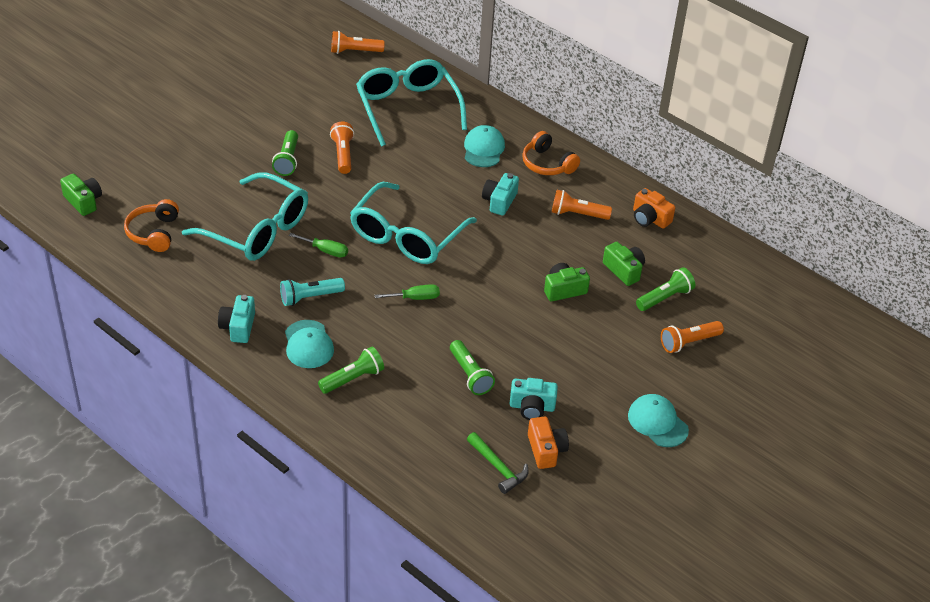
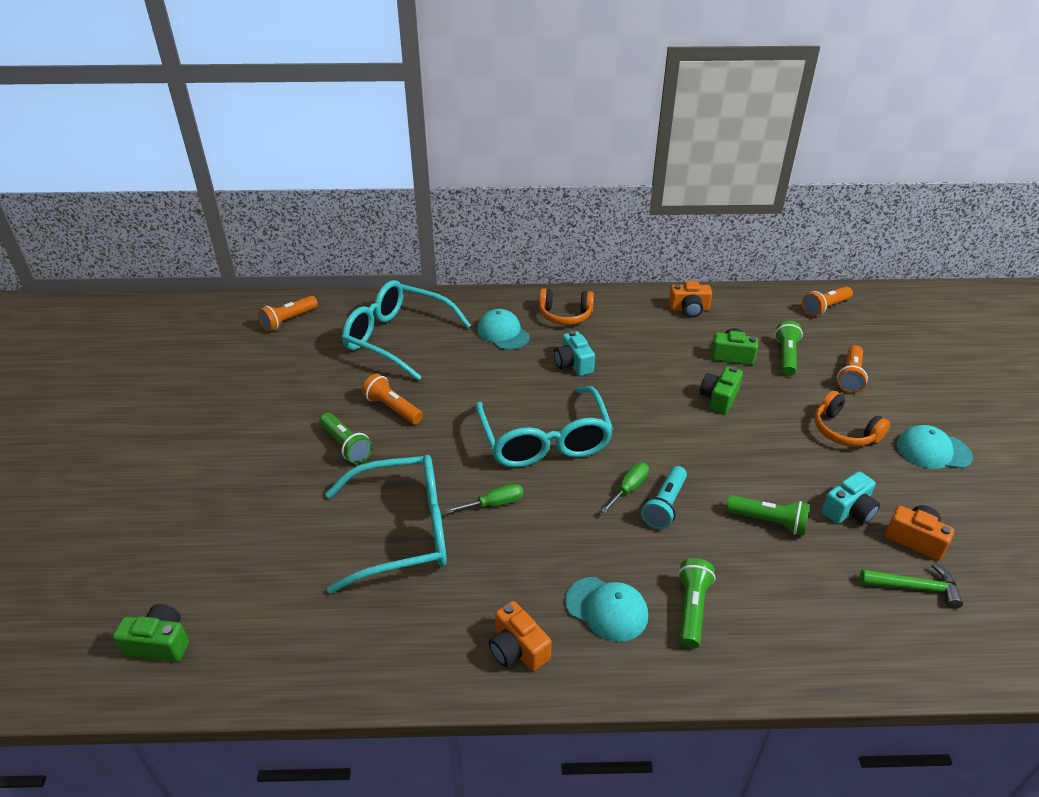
camera: 40 degrees left, 5 degrees down
(154, 233) = (293, 616): orange headphones -> orange headphones (844, 431)
(238, 327) = (517, 649): turquoise camera -> orange camera
(310, 297) = (542, 560): turquoise flashlight -> turquoise flashlight (664, 506)
(577, 214) = (640, 337): orange flashlight -> orange flashlight (825, 308)

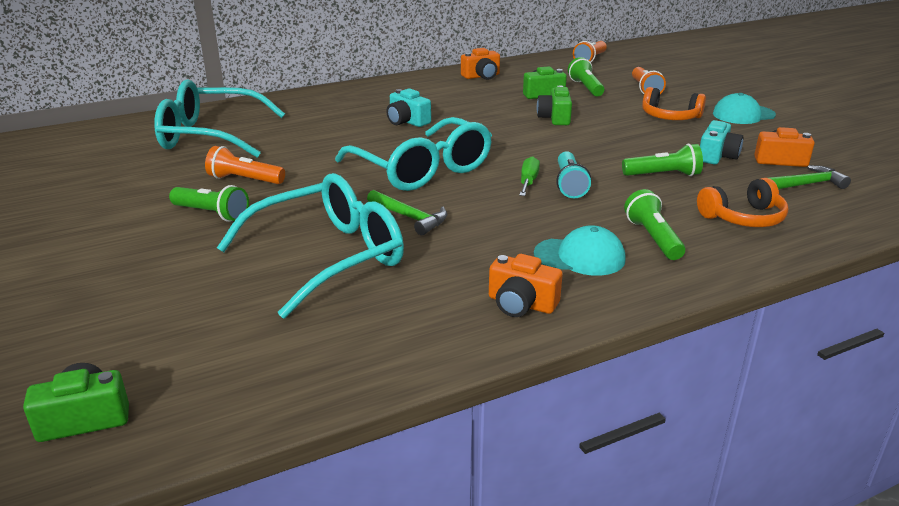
camera: 25 degrees left, 10 degrees down
(288, 320) = (70, 145): orange flashlight -> none
(495, 504) = (410, 218): green screwdriver -> green hammer
(503, 333) = (321, 115): turquoise cap -> none
(565, 315) = (373, 96): orange headphones -> orange headphones (743, 218)

